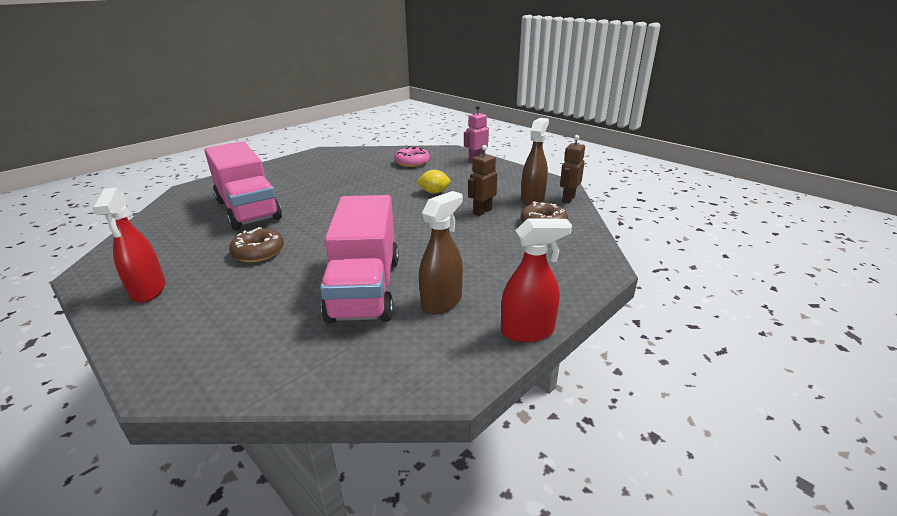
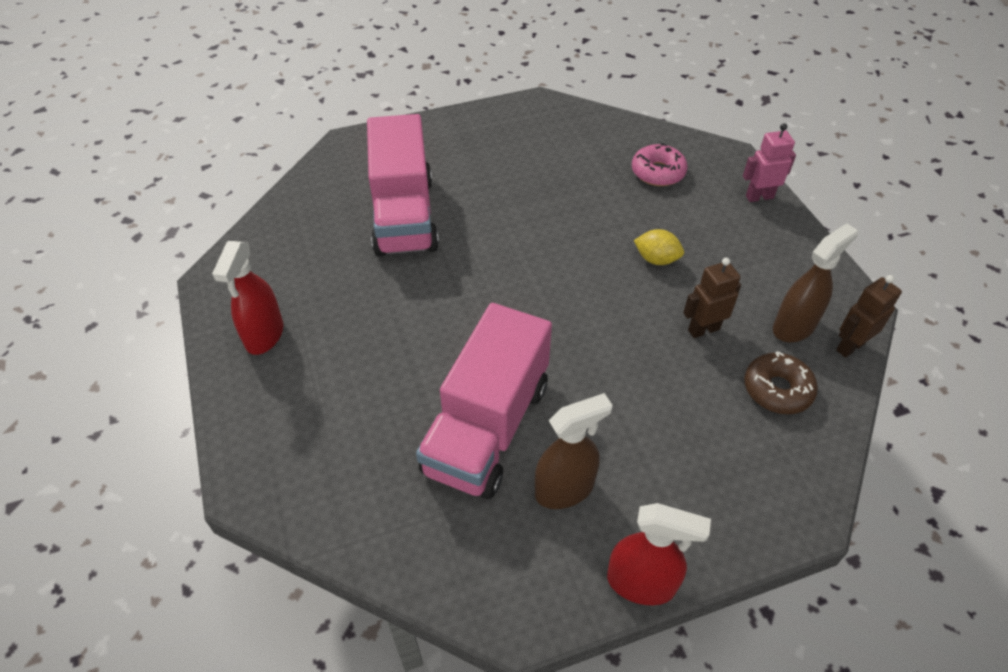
camera: 25 degrees right, 20 degrees up
(258, 252) = (392, 310): brown donut -> none

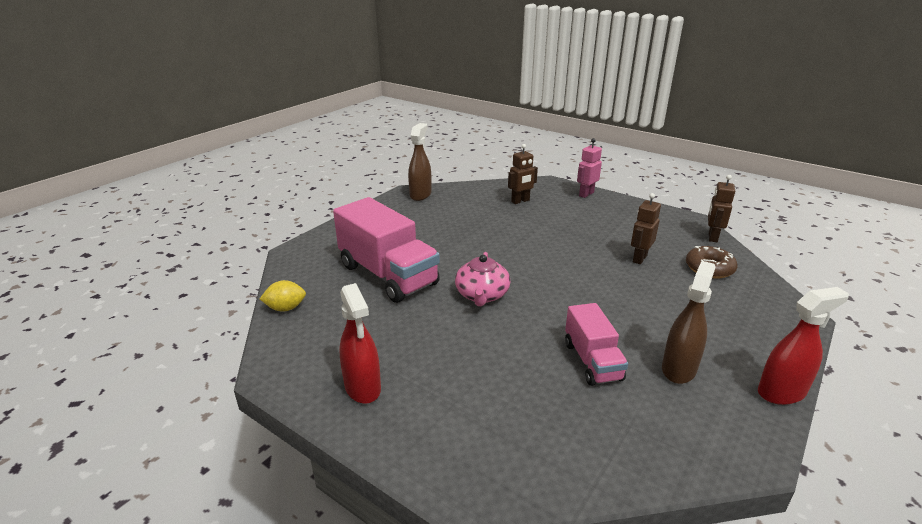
camera: 35 degrees left, 20 degrees down
(468, 288) = (482, 295): none -> pink teapot
(487, 427) = (592, 361): pink truck -> pink truck, size x0.57
(656, 259) = (572, 238): yellow lemon -> yellow lemon (286, 308)
(658, 172) = (520, 201): pink donut -> brown robot
(794, 326) = (678, 239): brown spray bottle -> brown spray bottle (420, 194)

